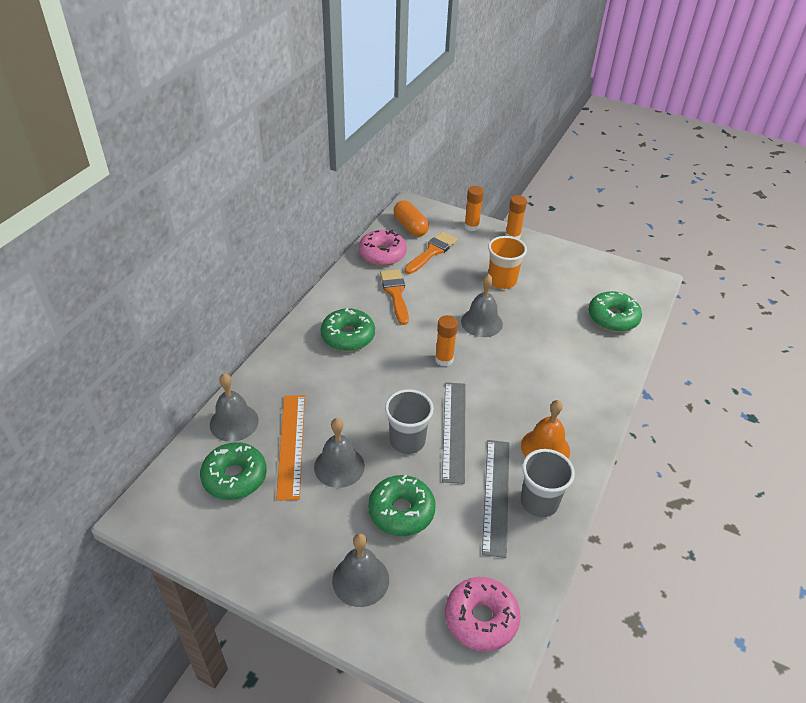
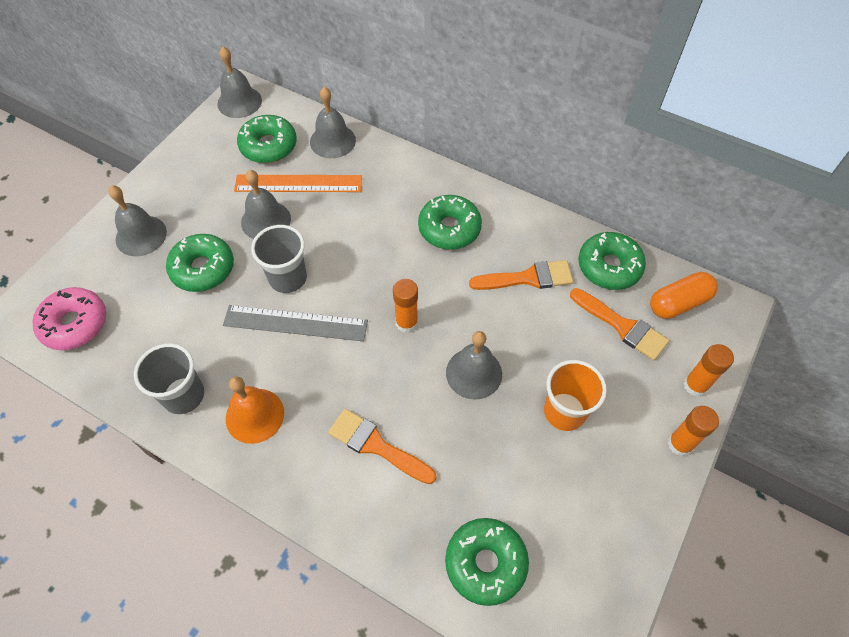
camera: 95 degrees right, 15 degrees up
(157, 516) = (239, 102): none -> grey bell
(382, 254) = (609, 267): pink donut -> green donut
(496, 495) = (202, 354): grey ruler -> none
(550, 372) = (376, 445): none -> orange brush

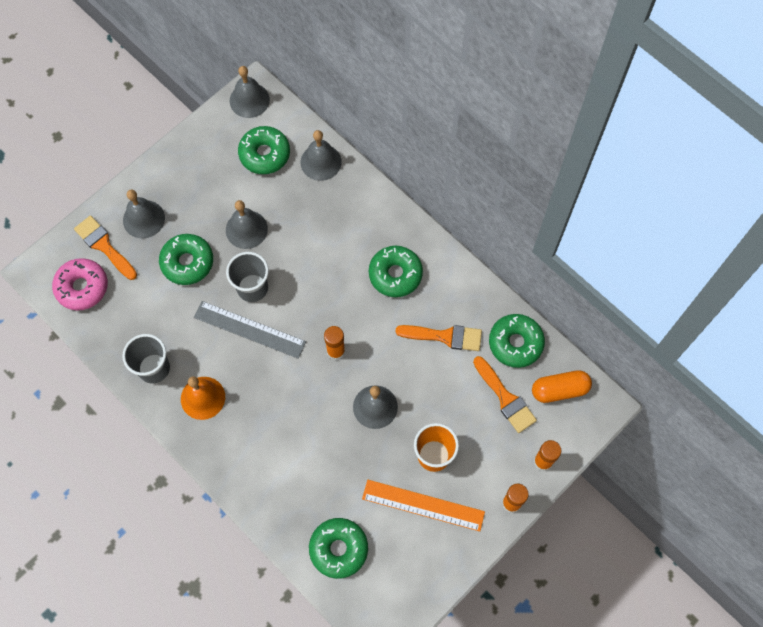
camera: 15 degrees right, 10 degrees up
(298, 183) = (281, 199): orange ruler -> orange ruler (423, 505)
(376, 445) = (285, 444): orange brush -> orange brush (104, 246)

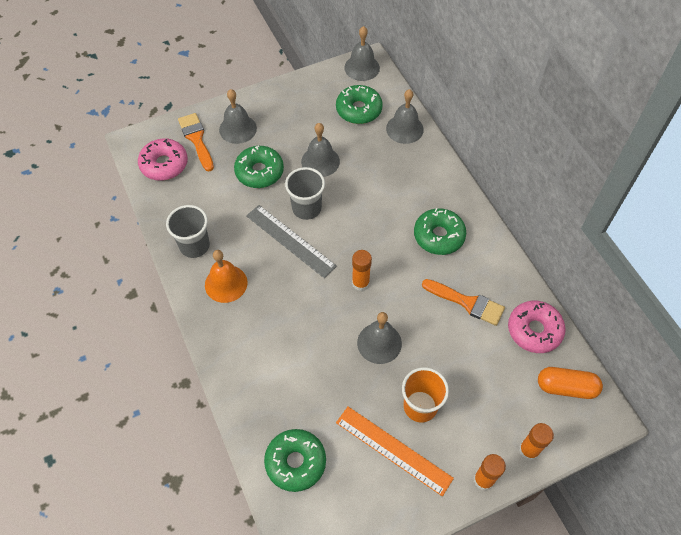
camera: 20 degrees right, 10 degrees down
(505, 398) = (509, 377): orange brush -> none
(515, 343) = (534, 330): green donut -> pink donut

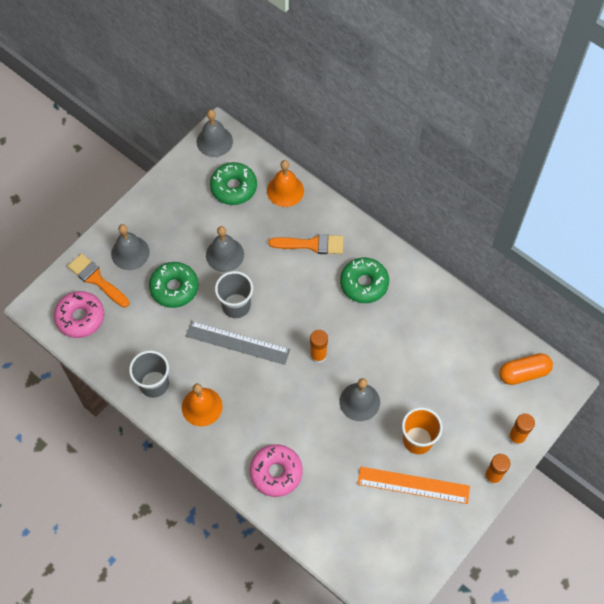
camera: 25 degrees left, 5 degrees up
(295, 462) = (341, 530): green donut -> none
(404, 129) = (285, 190): grey bell -> orange bell
(467, 303) = (415, 334): orange brush -> orange brush (312, 244)
(534, 330) = (479, 335): pink donut -> pink donut (276, 472)

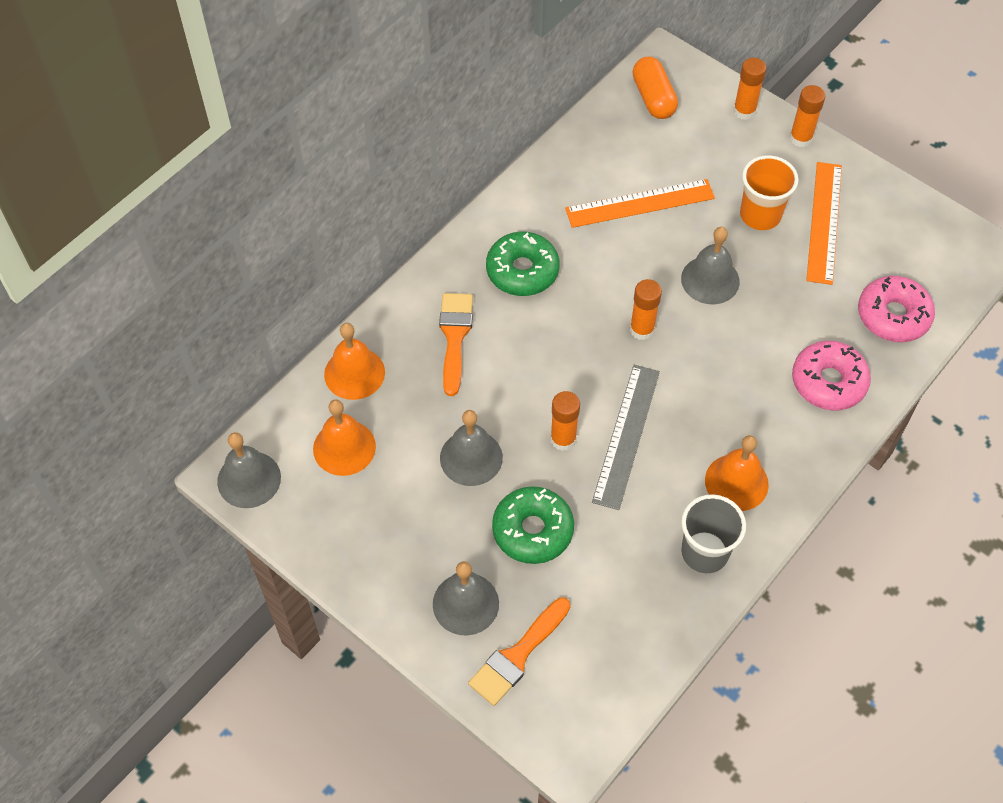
camera: 90 degrees left, 5 degrees down
(80, 317) = (591, 677): pink donut -> pink donut (893, 316)
(233, 187) = (344, 447): green donut -> orange bell
(236, 306) = (563, 439): grey cup -> orange glue stick
(424, 359) = (640, 203): none -> orange ruler

